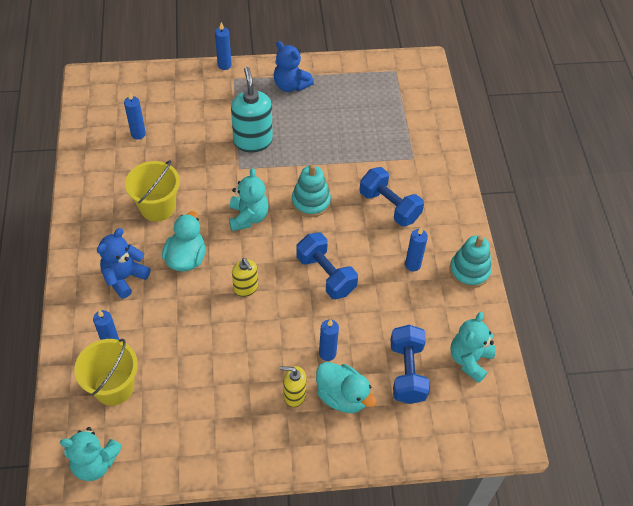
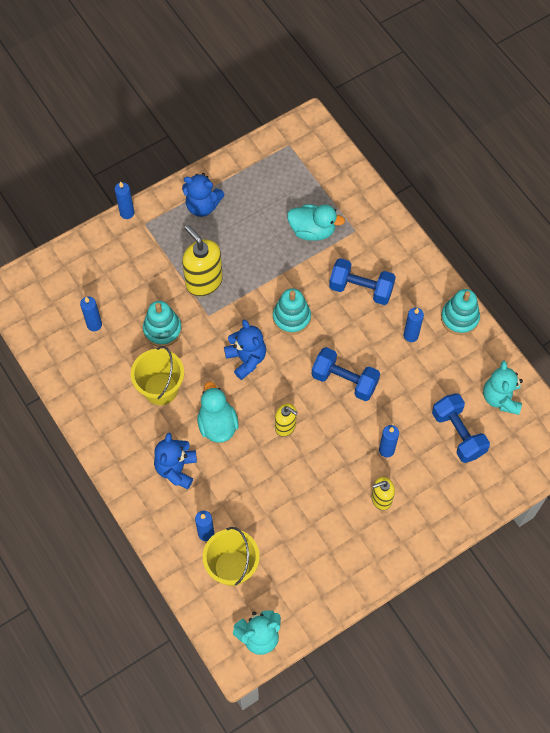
camera: 25 degrees left, 10 degrees up
(192, 162) = (162, 329): none -> turquoise stacking toy
(248, 217) = (246, 359): turquoise teddy bear -> blue teddy bear
(253, 141) = (204, 281): turquoise soap dispenser -> yellow soap dispenser
(342, 396) = (419, 480): turquoise duck -> turquoise duck (312, 230)

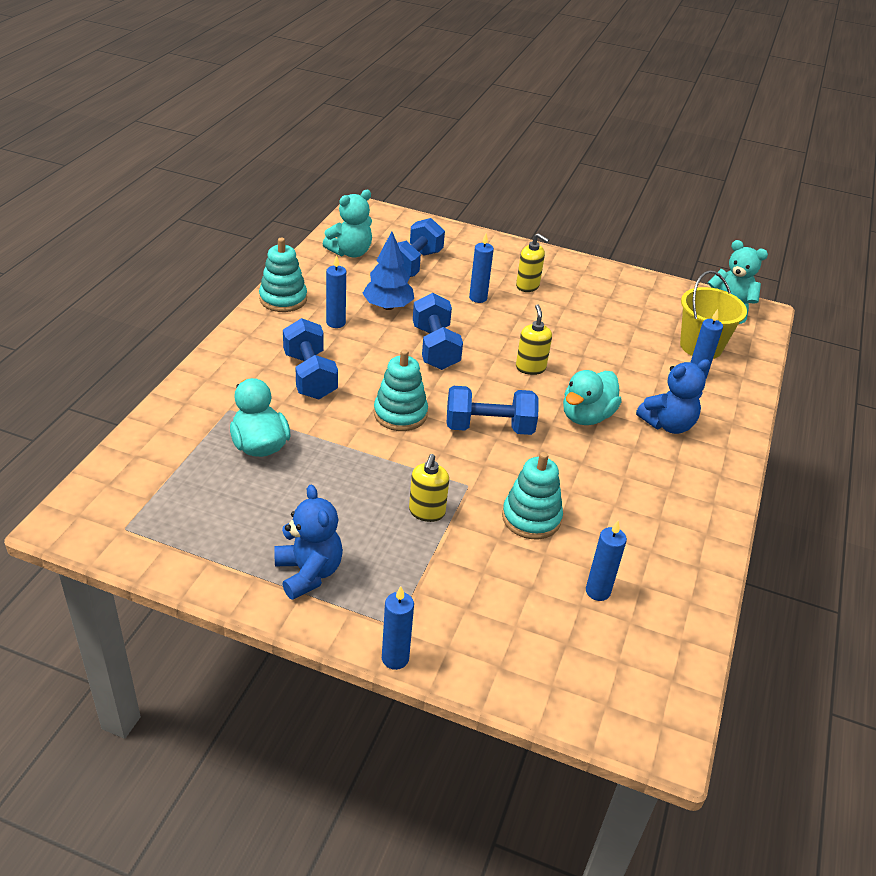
camera: 130 degrees left, 25 degrees down
(161, 389) = (603, 481): yellow bucket -> none
(204, 281) = (426, 512): yellow soap dispenser -> yellow soap dispenser, size x0.59
(246, 359) = (489, 427): blue teddy bear -> blue dumbbell
(411, 380) = (388, 306): none -> blue tree

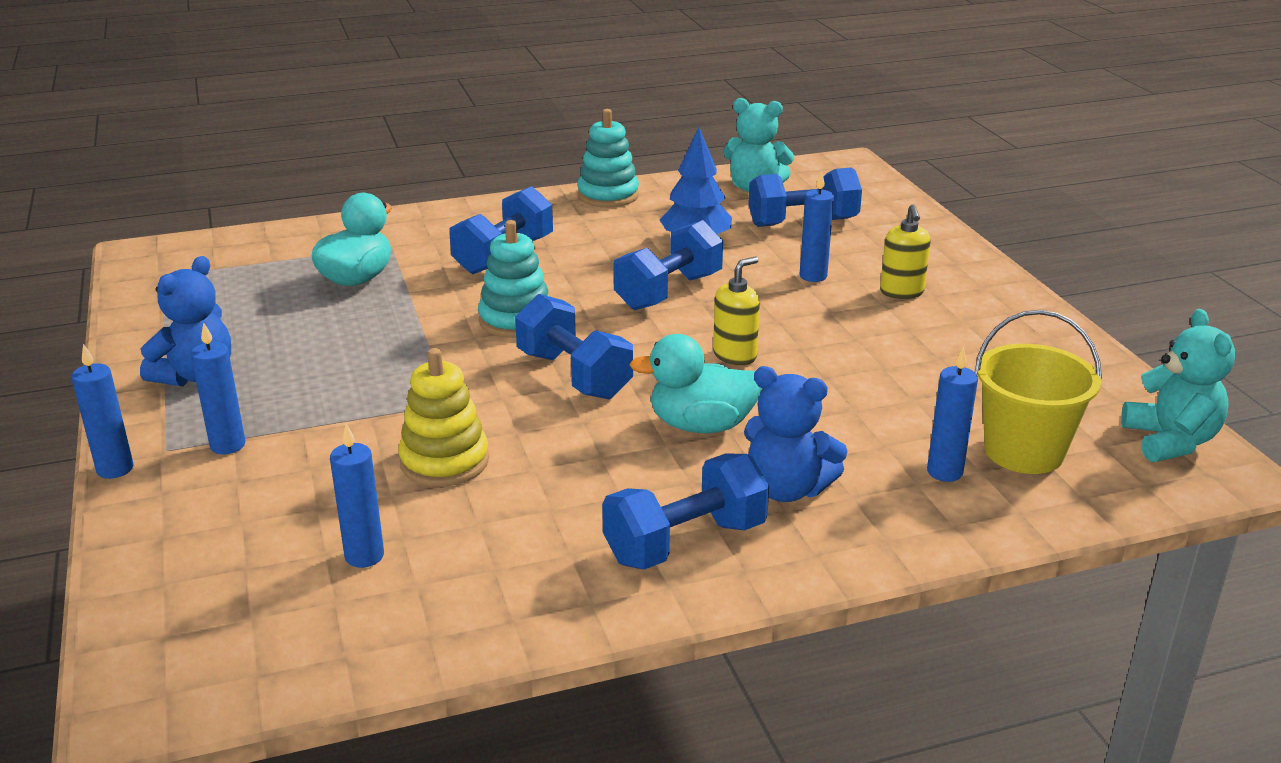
camera: 55 degrees right, 10 degrees down
(336, 323) = (615, 231): blue candle -> blue candle (228, 445)
(426, 512) = (369, 397): yellow soap dispenser -> none
(531, 518) = (444, 461): turquoise stacking toy -> yellow stacking toy
(683, 478) = (685, 542): none -> blue dumbbell

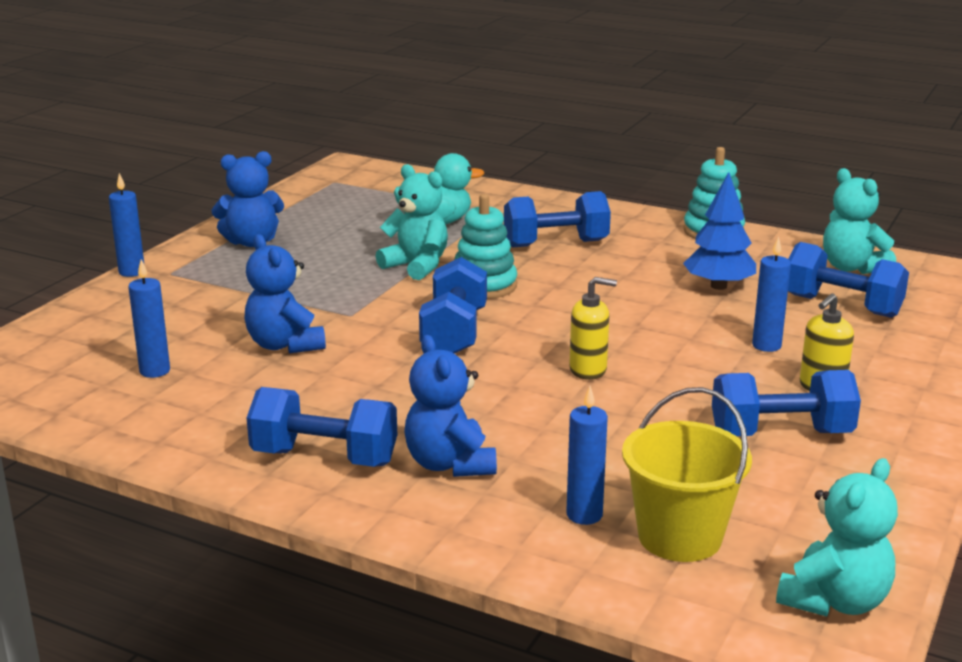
camera: 45 degrees right, 5 degrees down
(228, 445) = (199, 284): blue candle -> none
(420, 328) = (417, 266): none -> turquoise teddy bear
(444, 461) = (285, 345): yellow stacking toy -> blue teddy bear
(668, 292) = (626, 310): blue dumbbell -> blue dumbbell (781, 434)
(701, 425) = (474, 400): turquoise duck -> none

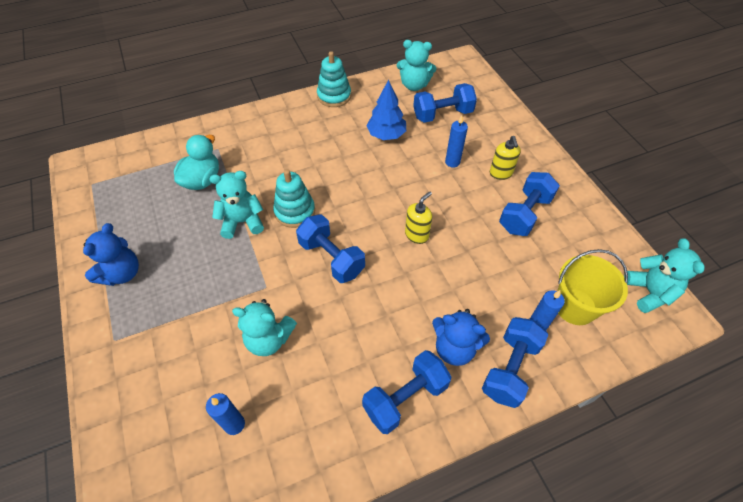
camera: 50 degrees left, 30 degrees up
(132, 272) = (87, 360): blue candle -> none
(285, 345) = (269, 339): blue teddy bear -> turquoise teddy bear
(555, 244) = (282, 154): blue dumbbell -> blue dumbbell (510, 369)

